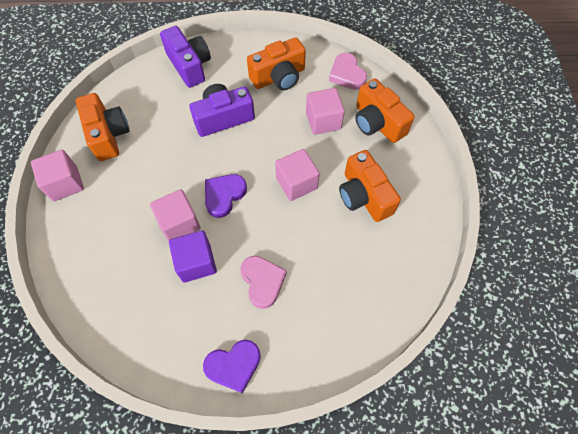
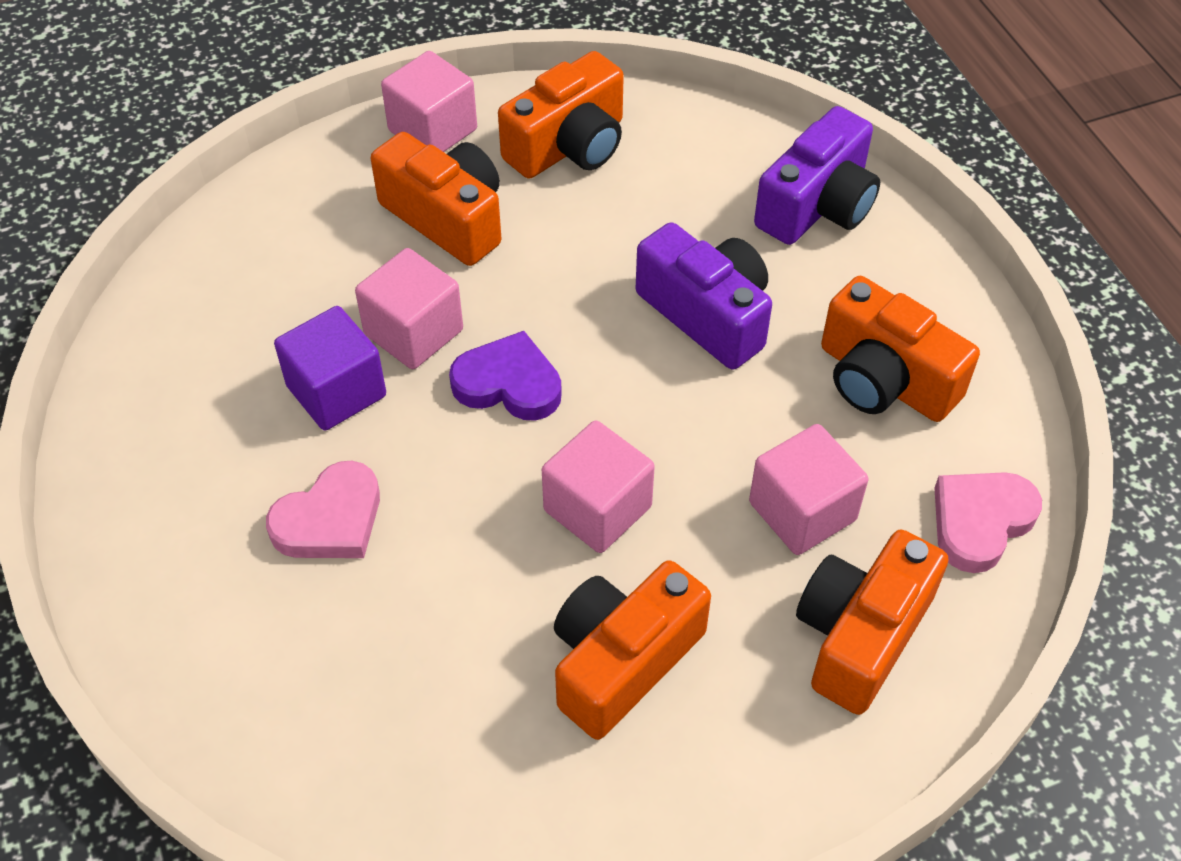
camera: 70 degrees right, 10 degrees down
(122, 193) = (447, 218): none -> orange camera
(234, 365) = (138, 528): purple heart -> none

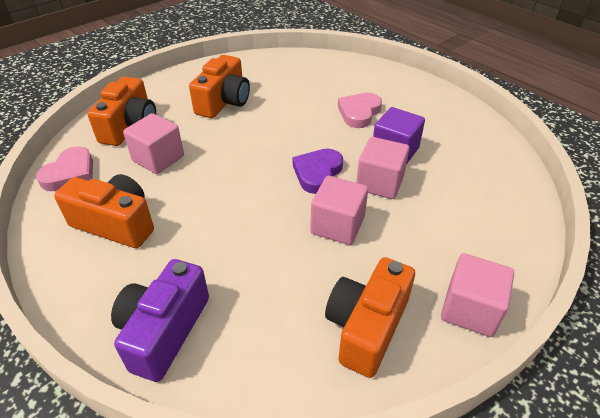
camera: 160 degrees right, 10 degrees down
(447, 218) = (410, 247): orange camera -> none
(508, 384) = (317, 173): purple heart -> purple heart turned 120 degrees clockwise
(597, 508) = (252, 139): pink cube -> pink cube (337, 225)
(707, 314) = (226, 232): purple camera -> none

